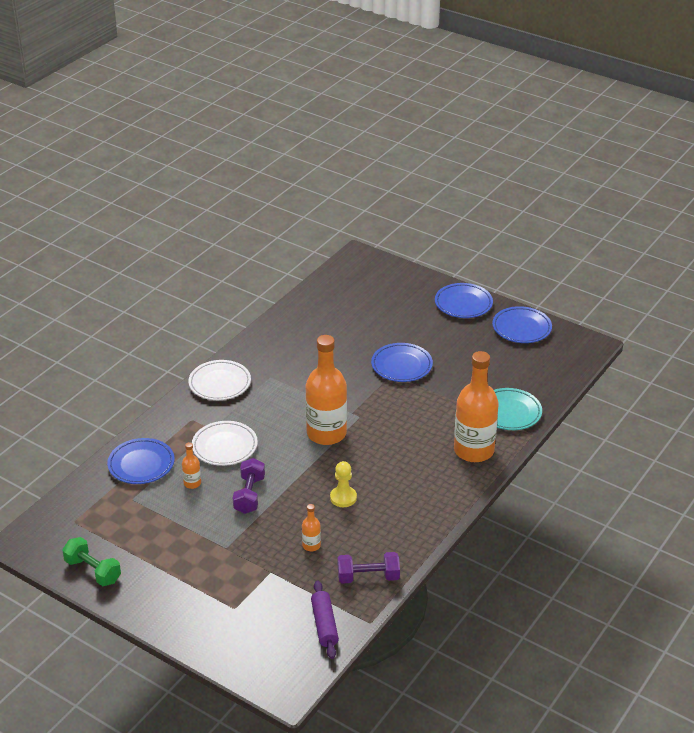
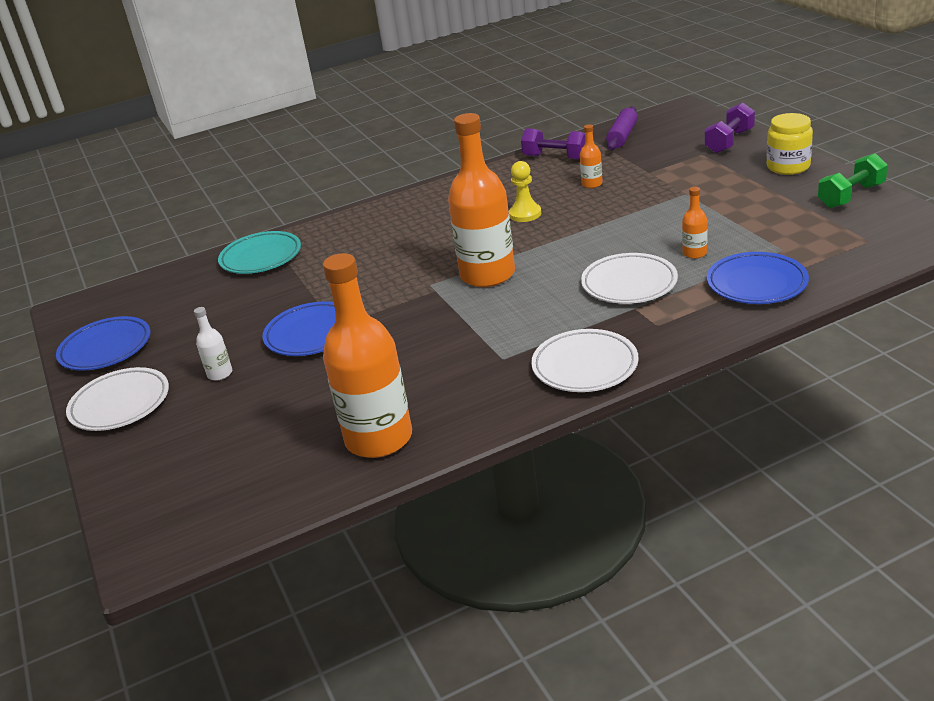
camera: 145 degrees left, 5 degrees down
(93, 571) = (851, 196): green dumbbell -> green dumbbell turned 75 degrees clockwise
(152, 602) = (788, 167): none -> yellow jar
(249, 495) = (629, 232): purple dumbbell -> purple dumbbell (729, 142)
(428, 331) = (220, 374): none -> white bottle
(463, 304) = (120, 404): blue plate -> white plate
(473, 450) = (345, 231): orange bottle -> orange bottle (379, 438)

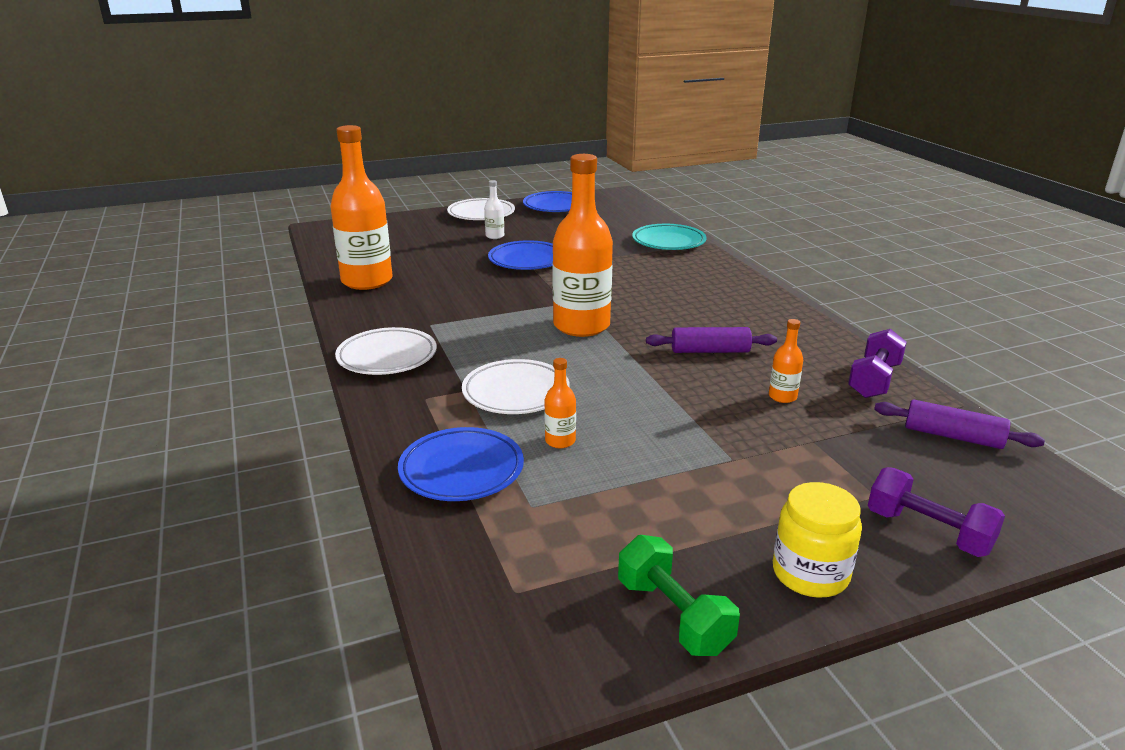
camera: 90 degrees right, 5 degrees down
(525, 214) = (710, 351): yellow pawn -> purple rolling pin

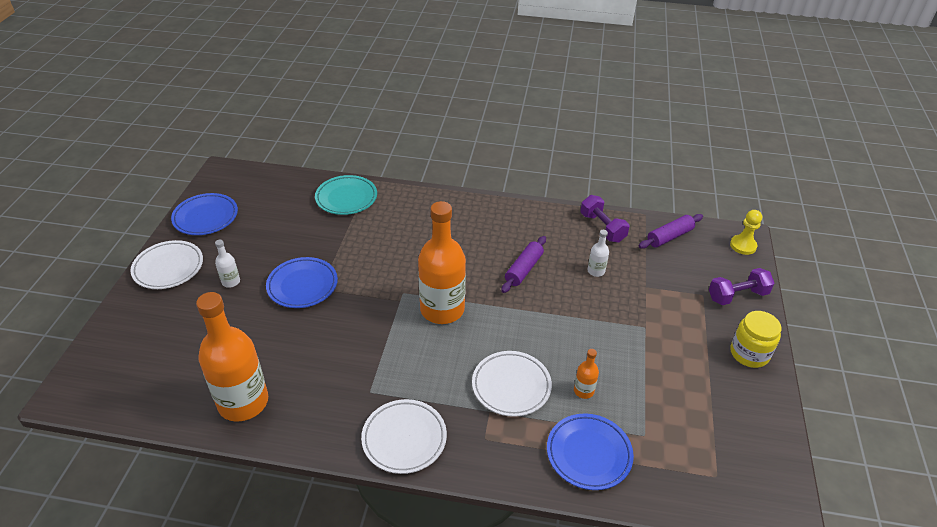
camera: 60 degrees left, 15 degrees up
(673, 616) = (759, 420): green dumbbell -> none
(782, 397) = (596, 271): orange bottle -> white bottle
(1063, 512) = (743, 246): none -> yellow pawn

